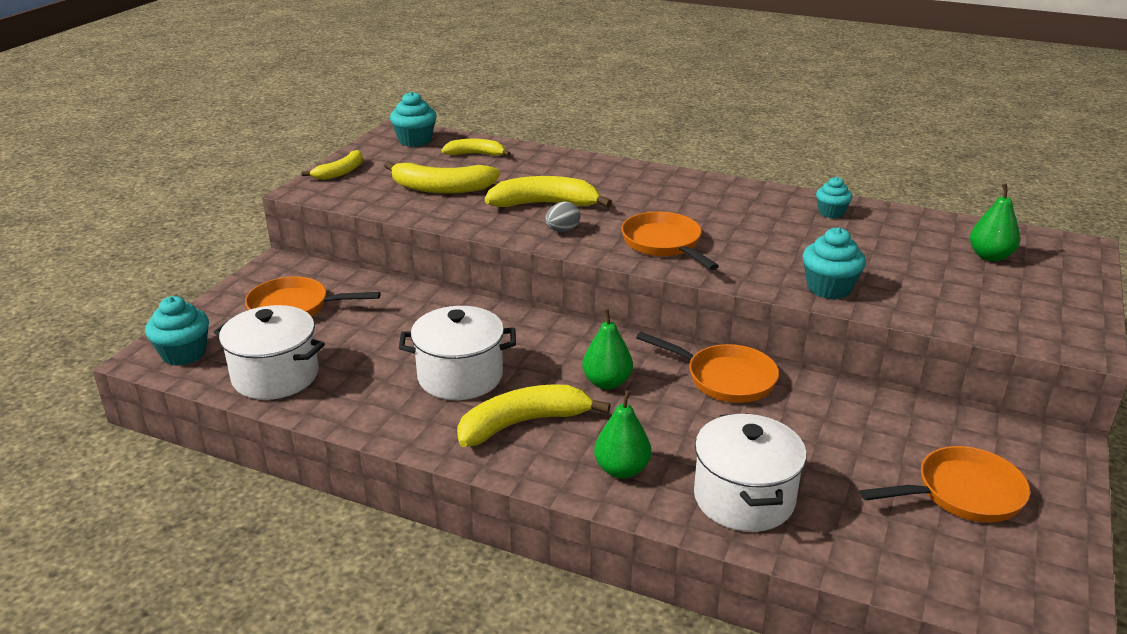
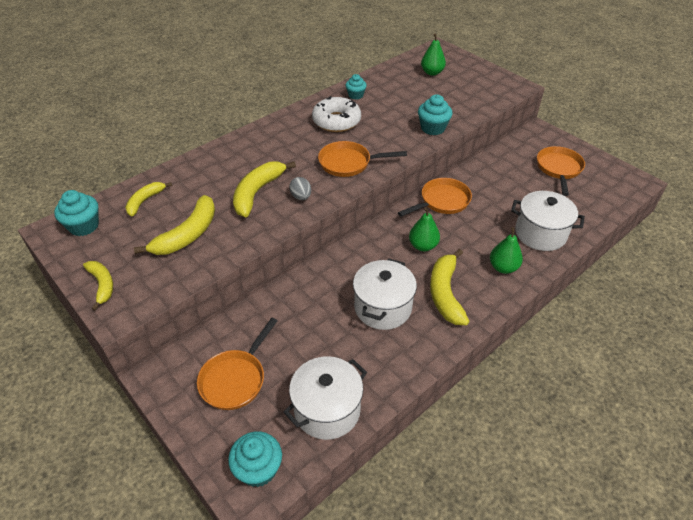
camera: 65 degrees left, 15 degrees up
(749, 214) = (336, 121): none -> white donut

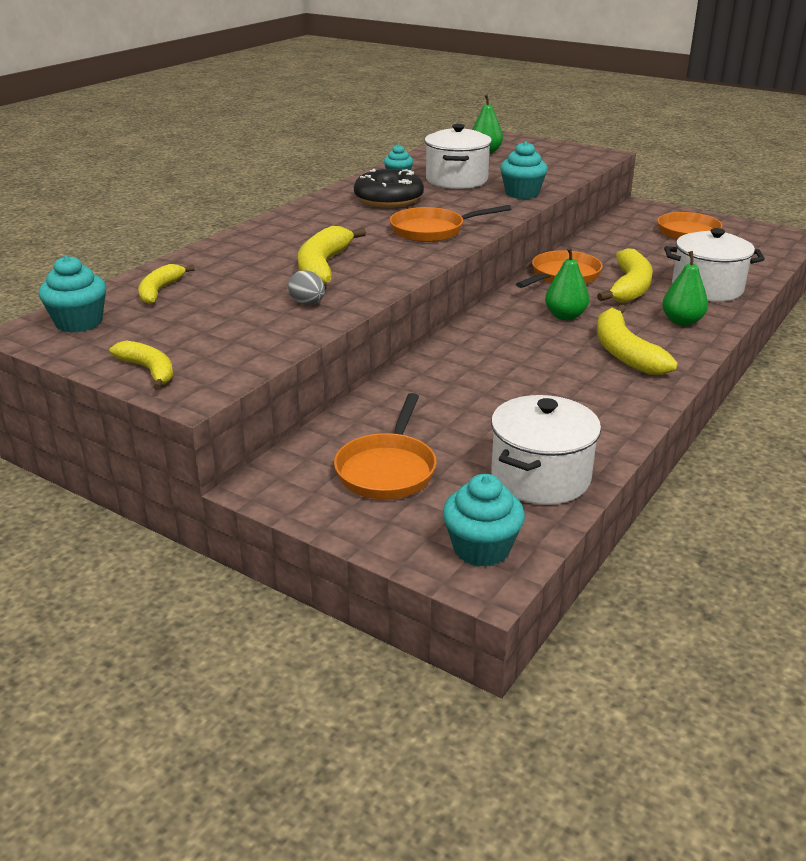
camera: 15 degrees left, 15 degrees down
(188, 234) = (248, 312): yellow banana -> yellow banana (629, 287)
(301, 197) = (388, 264): grey egg -> grey egg (307, 303)
(336, 121) = (388, 199): white donut -> black donut
(383, 307) = (550, 375): white pot -> white pot (456, 180)

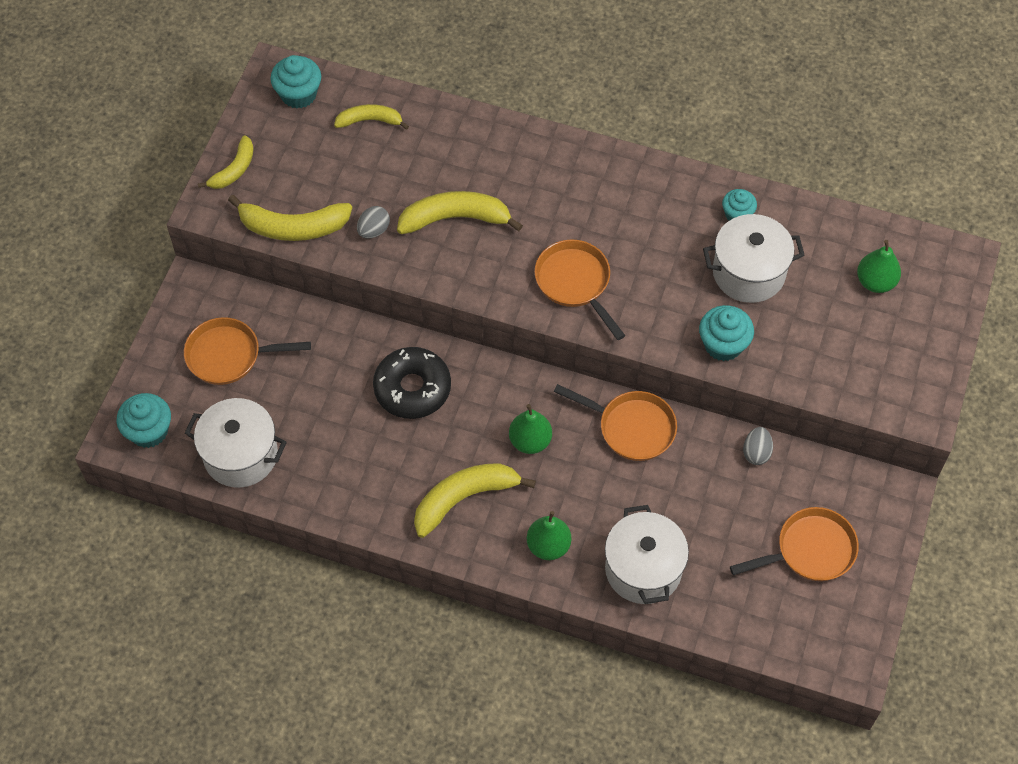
camera: 75 degrees right, 30 degrees up
(388, 199) = (657, 223): black donut -> black donut (412, 388)
(598, 239) = (756, 452): none -> grey egg
(629, 287) = (621, 494): yellow banana -> yellow banana (293, 227)

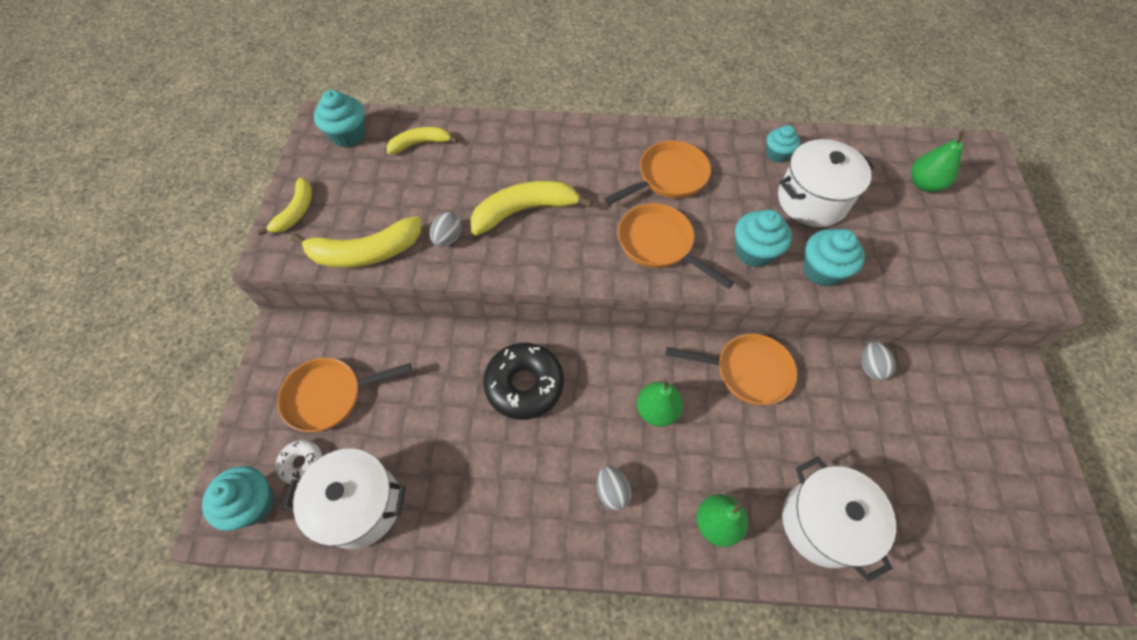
camera: 15 degrees left, 0 degrees up
(195, 408) = (302, 463): none -> white donut
(464, 498) = (612, 491): yellow banana -> grey egg
(665, 311) = (754, 251): none -> turquoise cupcake
(810, 550) = (970, 455): orange pan -> orange pan (668, 177)

